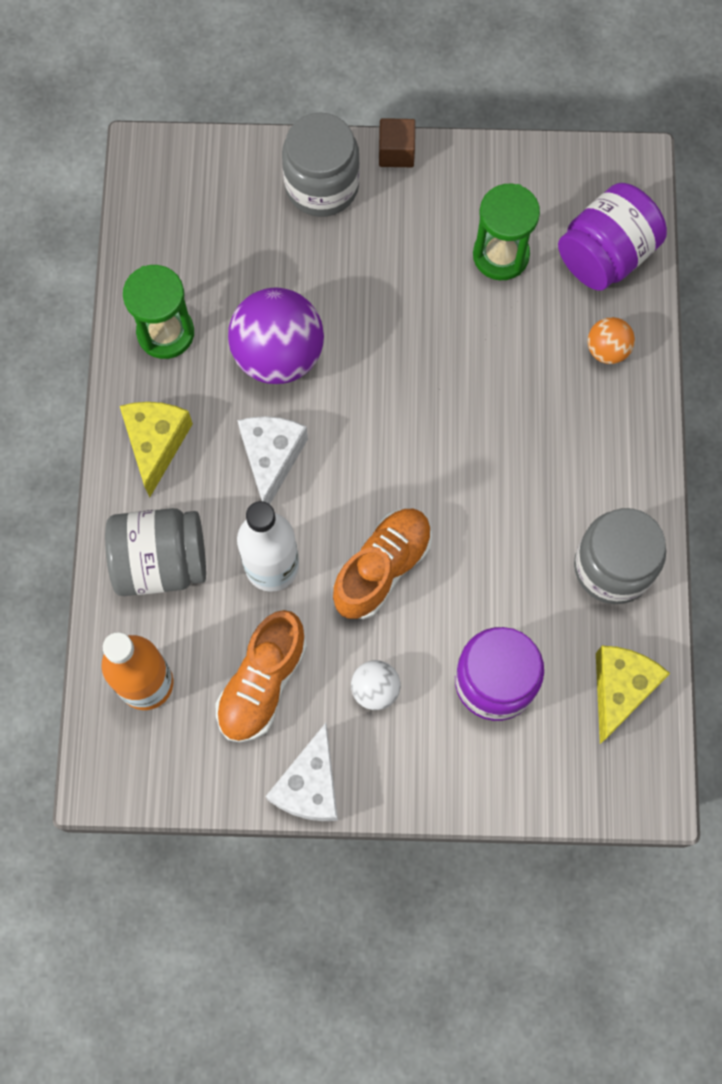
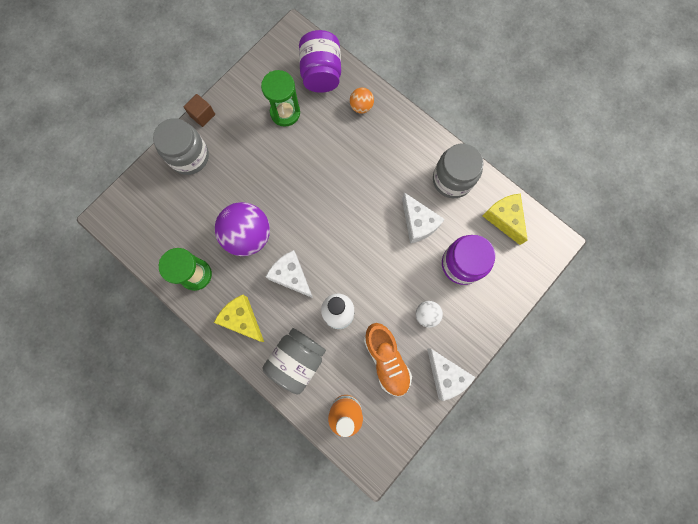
camera: 50 degrees left, 5 degrees up
(382, 568) = (377, 269): orange shoe -> none
(501, 570) = (418, 223): none -> white cheese

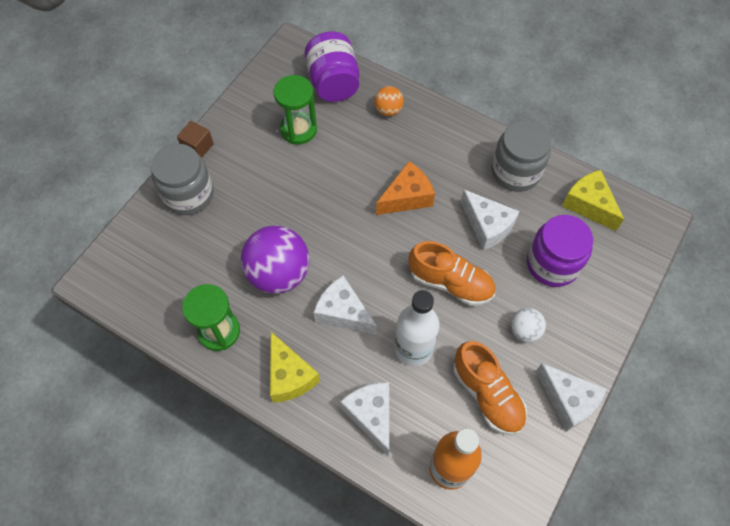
camera: 10 degrees left, 15 degrees down
(242, 319) = (289, 376): yellow cheese -> yellow cheese turned 150 degrees counterclockwise
(297, 360) = (371, 415): grey jar -> white cheese
(360, 187) = (407, 197): none -> orange cheese
(379, 266) = (451, 283): none -> orange shoe

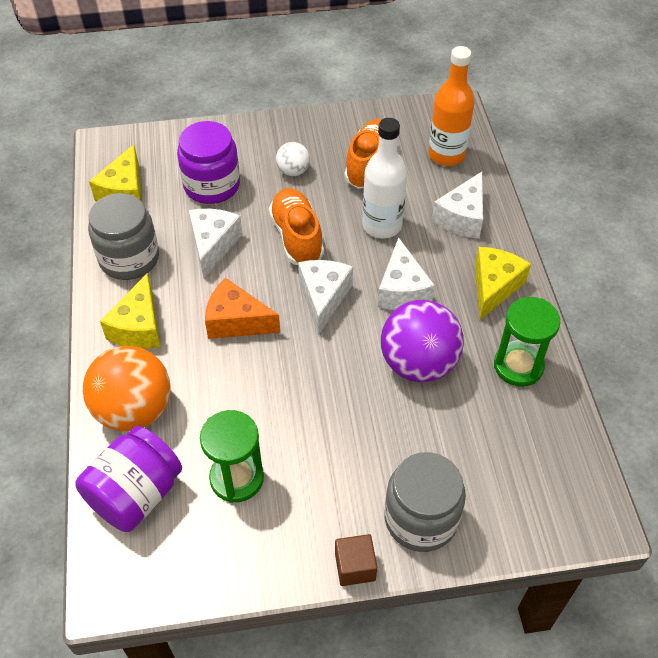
camera: 130 degrees left, 10 degrees down
(388, 110) = (134, 410): orange ball -> orange ball, size x2.02
(449, 145) = (138, 327): none -> yellow cheese
(568, 401) = (325, 122): white cheese -> white cheese (323, 298)

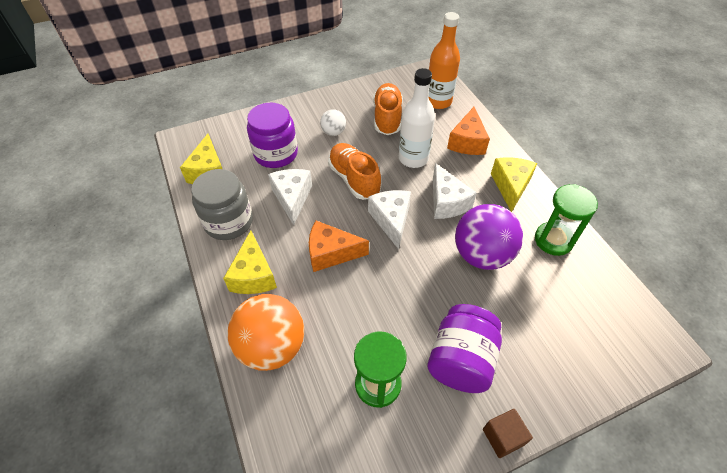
camera: 15 degrees left, 0 degrees up
(136, 494) = (297, 422): purple jar -> purple jar (460, 360)
(421, 518) = (536, 380): grey jar -> none
(462, 217) = (467, 142): white cheese -> orange cheese

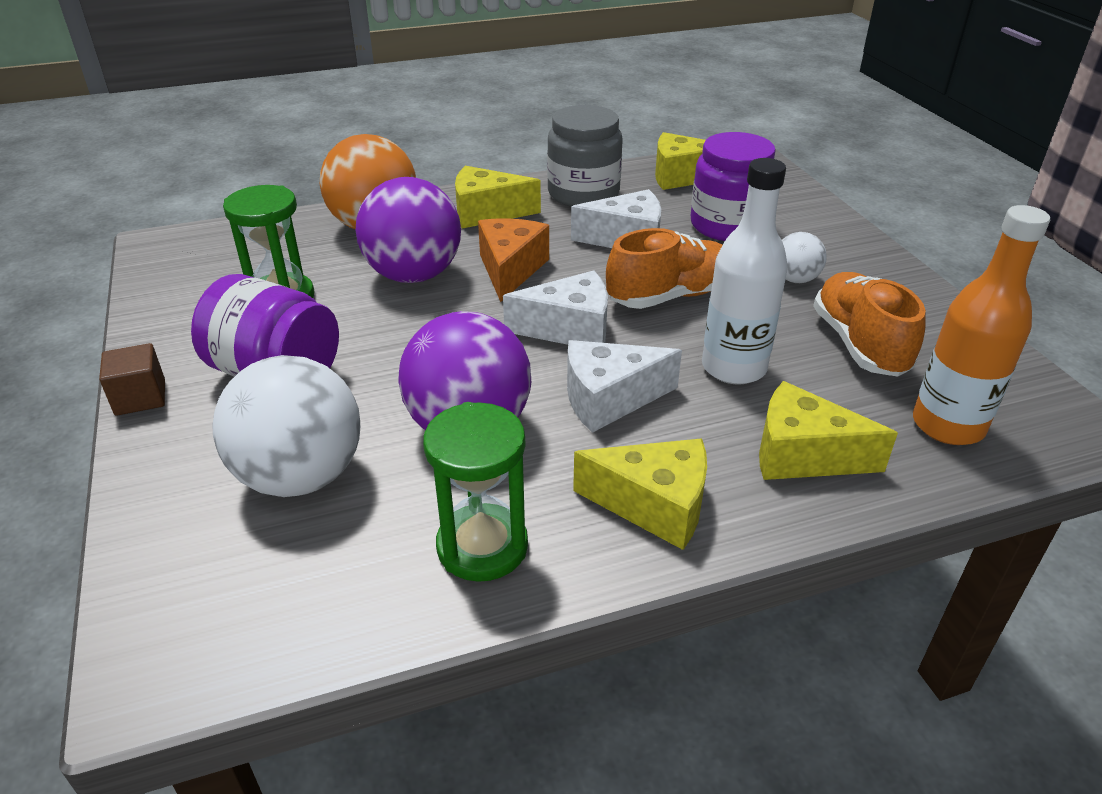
camera: 95 degrees right, 15 degrees down
(341, 306) = (413, 275): none -> purple ball
(387, 117) = (859, 344): orange shoe -> orange shoe turned 105 degrees counterclockwise
(467, 142) = (802, 455): orange cheese -> yellow cheese
(538, 321) = (301, 476): none -> white ball

